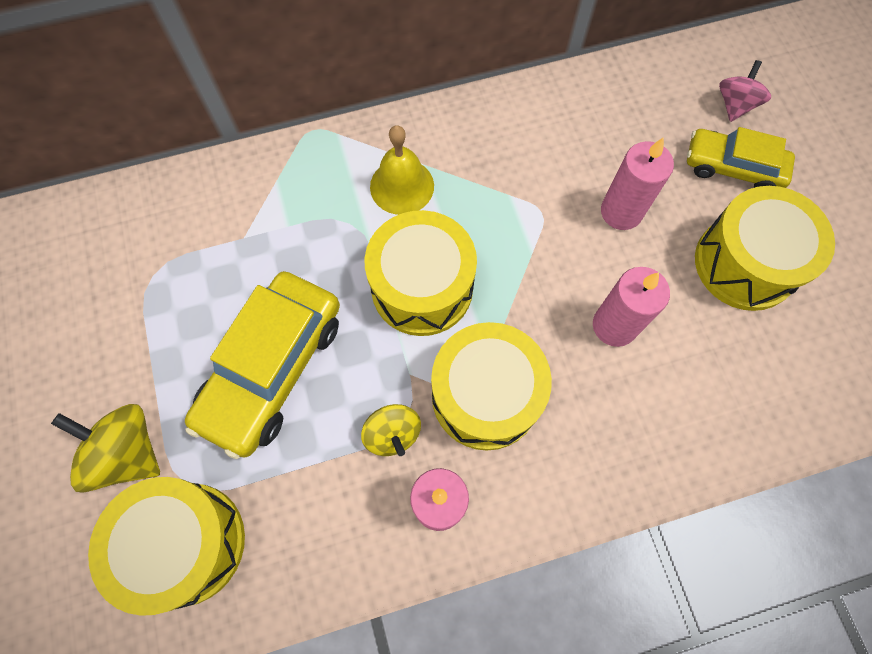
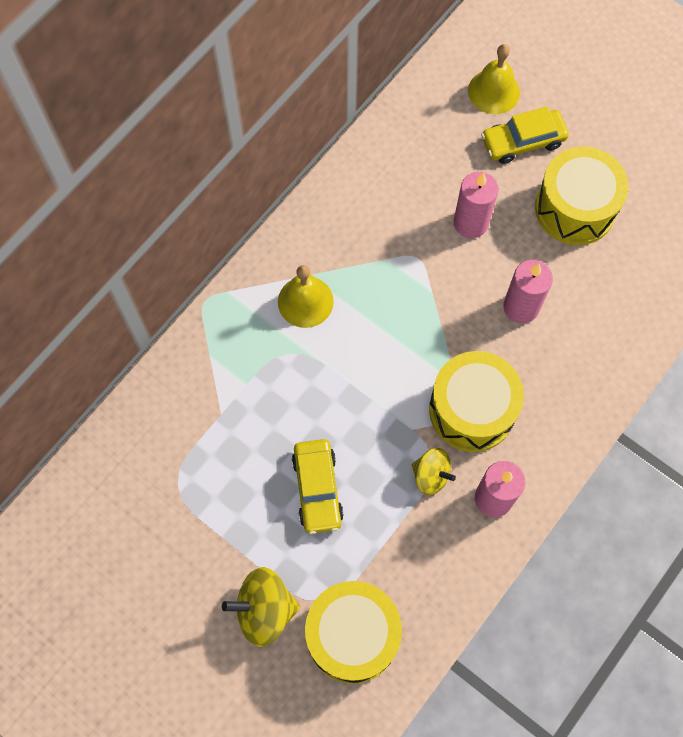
camera: 35 degrees left, 0 degrees up
(272, 369) = (317, 489): yellow car -> yellow car, size x0.62
(422, 287) = (375, 365): yellow drum -> none
(735, 105) = (494, 91): pink spinning top -> yellow bell

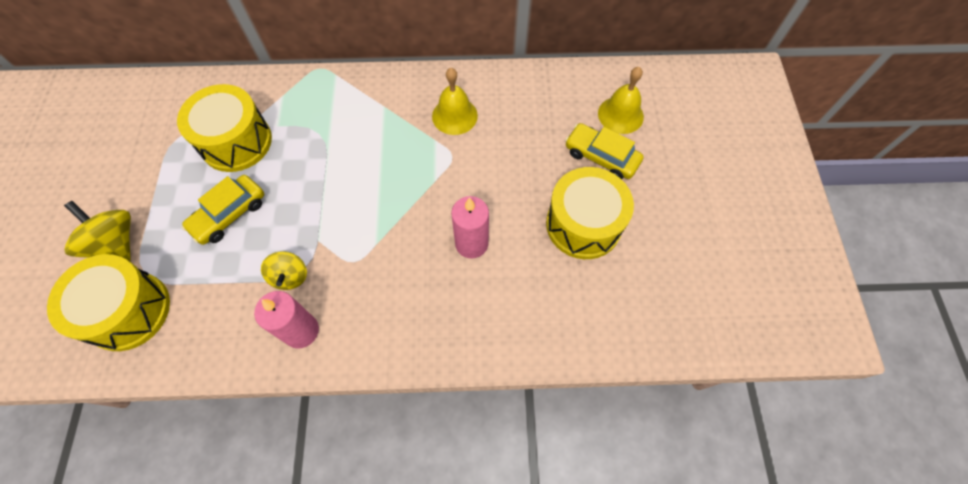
camera: 50 degrees right, 5 degrees down
(305, 301) = (363, 117): yellow bell -> yellow bell (454, 116)
(471, 223) = (508, 168): pink candle -> none
(472, 410) = (362, 268): yellow drum -> yellow drum (236, 142)

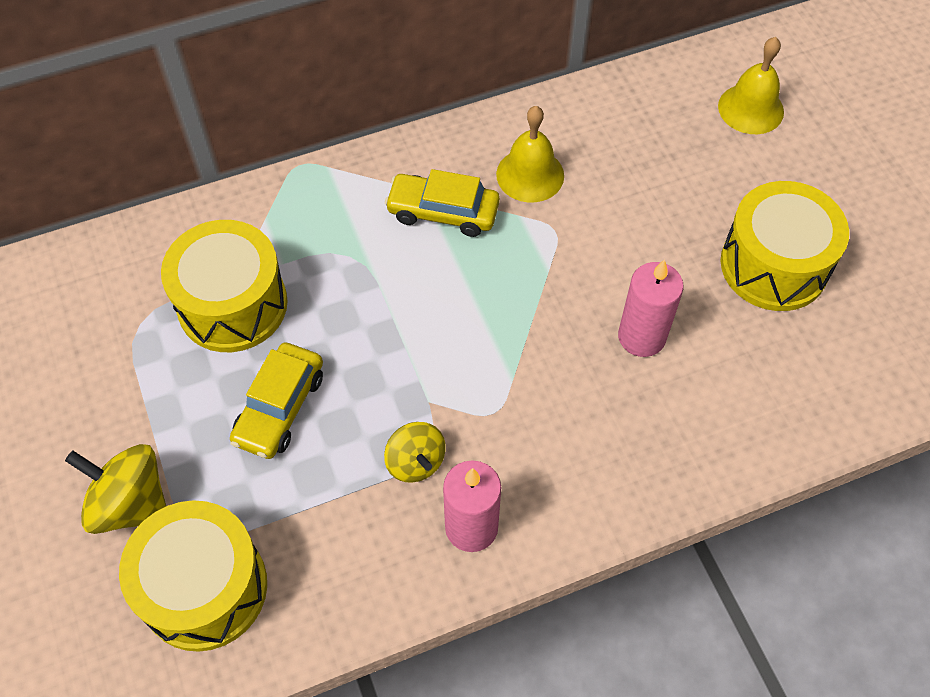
camera: 20 degrees left, 5 degrees down
(601, 157) = (753, 171): yellow car -> yellow car (443, 212)

